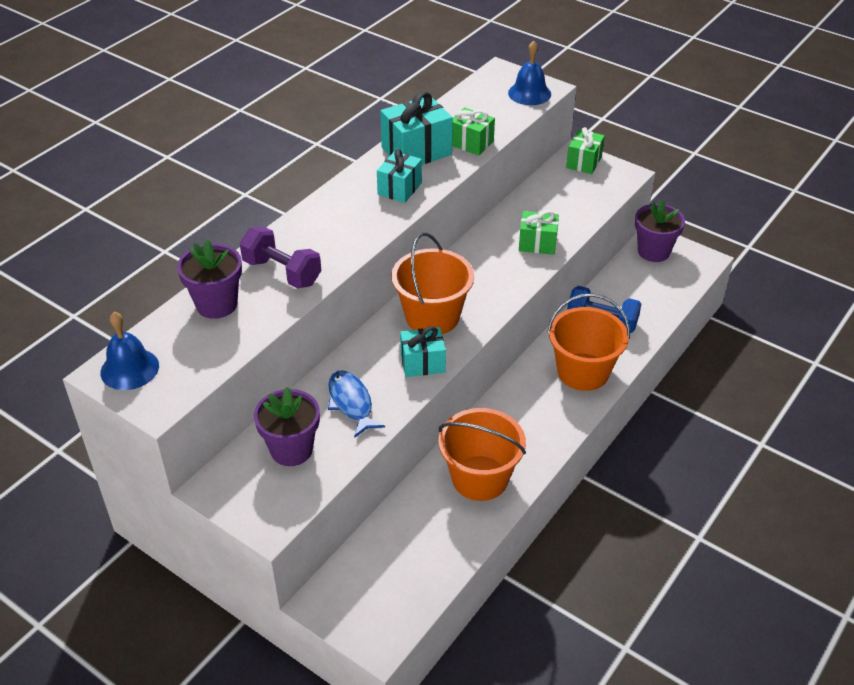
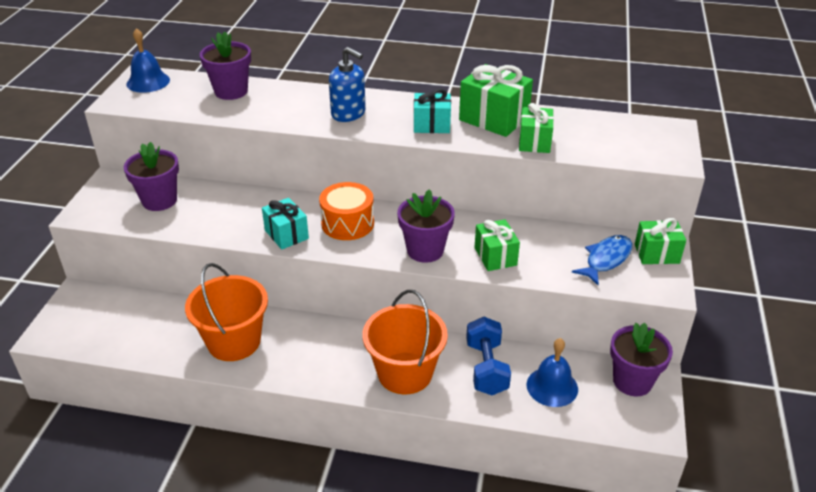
camera: 65 degrees right, 5 degrees down
(282, 272) = (283, 105): purple dumbbell -> none
(337, 233) = (348, 114): none -> blue soap dispenser
(351, 403) = (221, 212): blue fish -> blue fish (606, 259)
(416, 151) = (494, 119): turquoise gift -> green gift
(432, 317) = (347, 223): orange bucket -> orange drum
(504, 280) = (425, 250): none -> purple flower pot
(529, 93) = (654, 153): blue bell -> blue bell (552, 386)

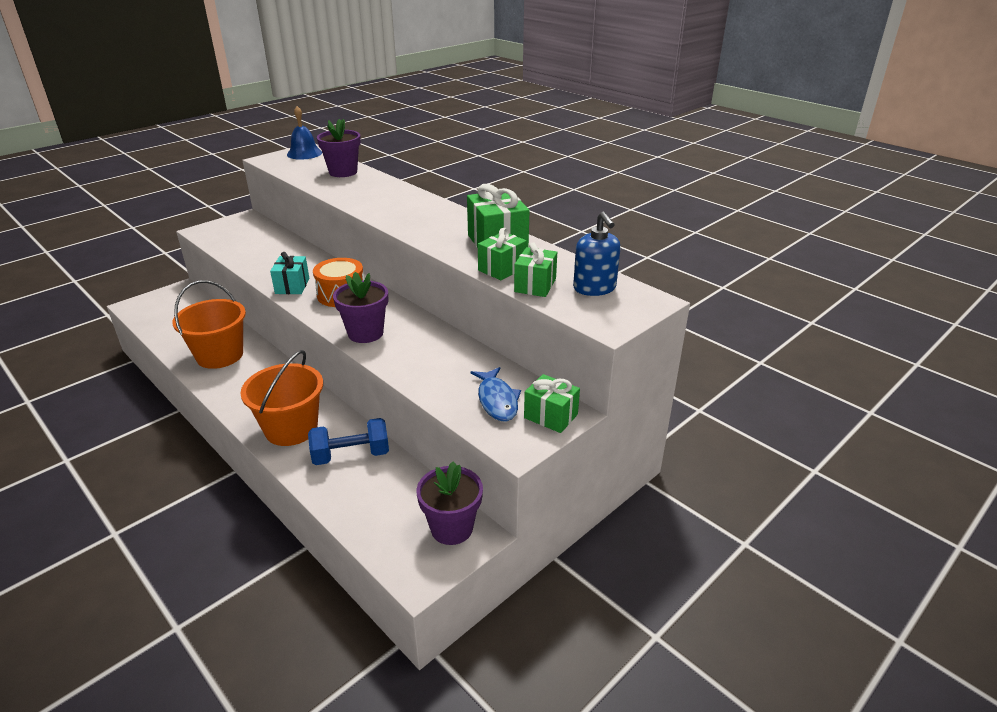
camera: 35 degrees right, 5 degrees down
(159, 200) = (252, 238): purple flower pot -> none
(348, 114) = (394, 207): blue soap dispenser -> blue soap dispenser (594, 288)
(431, 125) = (441, 232): turquoise gift -> none
(486, 368) = (351, 455): blue dumbbell -> blue dumbbell turned 45 degrees clockwise
(495, 256) = (410, 359): green gift -> green gift (535, 285)
(552, 386) = (380, 495): blue bell -> none
(606, 259) = (497, 400): blue fish -> blue fish turned 90 degrees clockwise

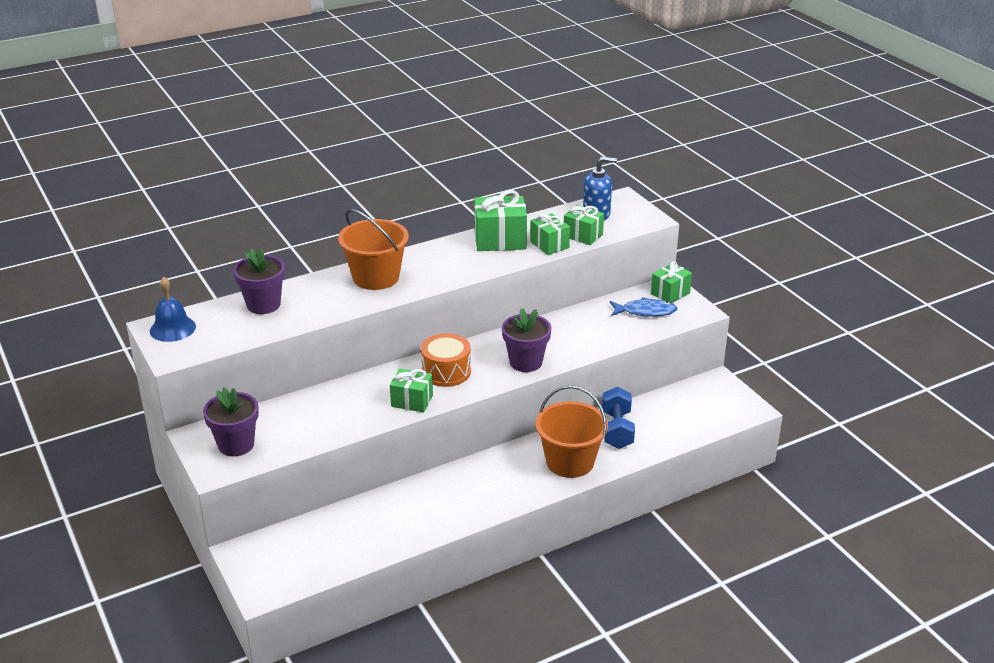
camera: 75 degrees left, 0 degrees up
(220, 355) = (423, 510): orange bucket -> orange bucket (376, 277)
(292, 286) = (412, 401): turquoise gift -> green gift
(451, 528) = (709, 390): purple flower pot -> purple flower pot (236, 445)

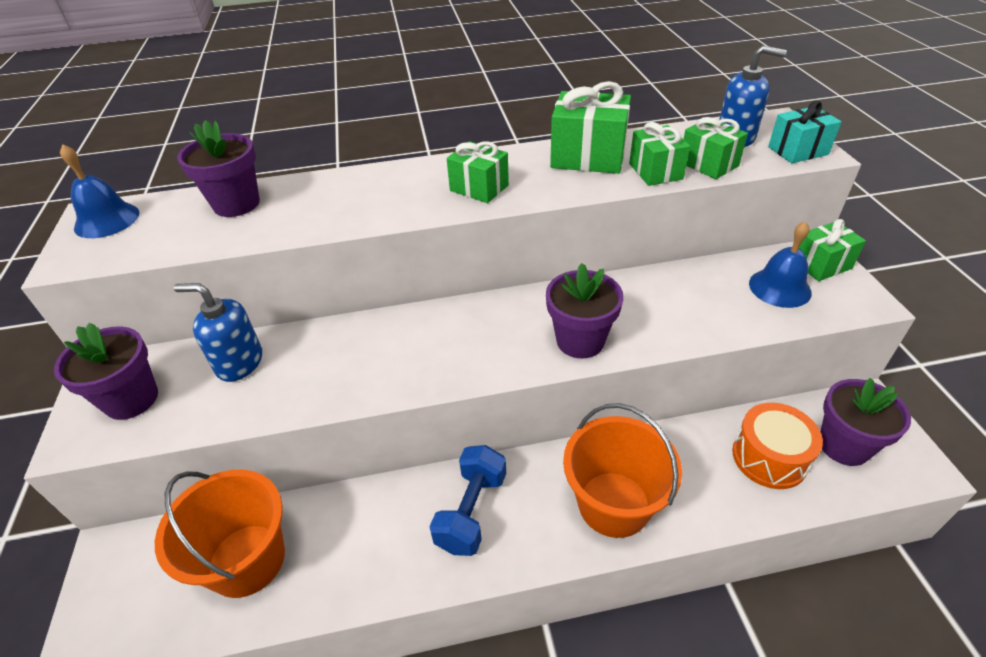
camera: 20 degrees right, 10 degrees up
(297, 413) = (239, 362): none -> blue soap dispenser
(376, 277) = (399, 186): orange bucket -> orange bucket (247, 560)
(412, 401) = (394, 375): green gift -> green gift (479, 188)
(446, 372) = (463, 335): orange drum -> orange drum (769, 457)
(617, 430) = (698, 460): blue dumbbell -> blue dumbbell (471, 511)
(638, 219) = (798, 151): none -> turquoise gift
(645, 311) = (779, 287): blue fish -> blue bell
(705, 406) = (844, 445): none -> purple flower pot

